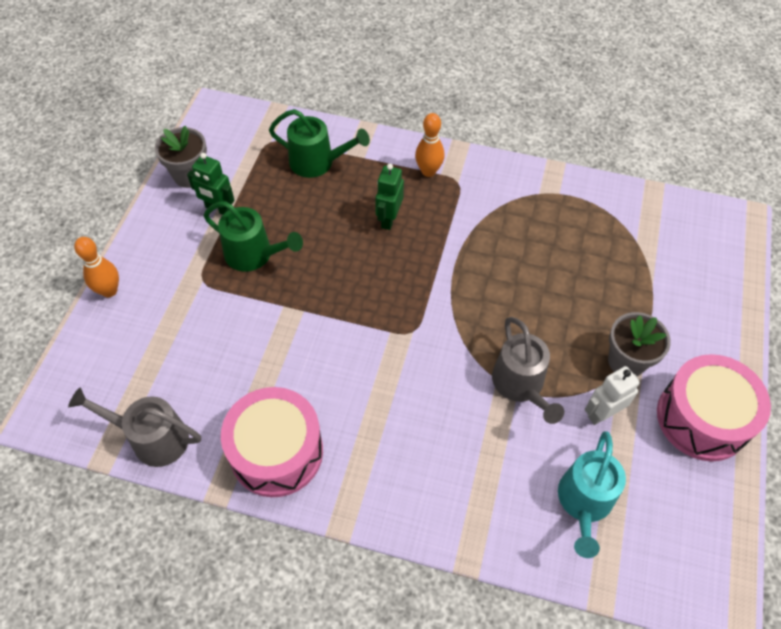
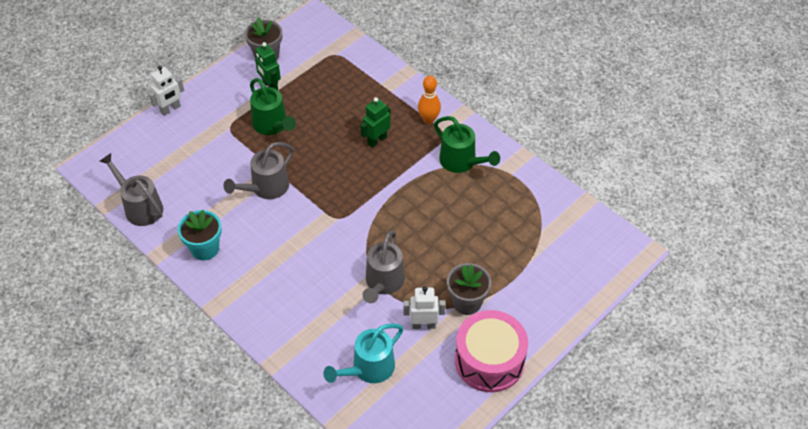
camera: 30 degrees right, 5 degrees down
(109, 290) = (170, 109): orange bowling pin -> white robot
(276, 452) = (205, 248): pink drum -> turquoise flower pot
(300, 336) = (265, 188): none -> grey watering can
(318, 162) = (356, 82): green watering can -> green watering can (462, 162)

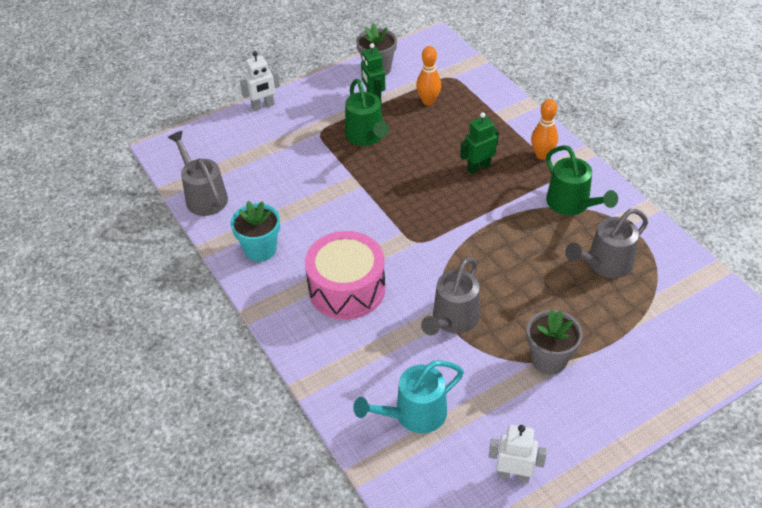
camera: 15 degrees right, 5 degrees down
(265, 188) = (343, 198): grey watering can -> grey watering can (604, 264)
(320, 82) = (428, 101): none -> orange bowling pin
(423, 325) = (491, 376): white robot -> white robot (513, 475)
(489, 360) = (564, 433): pink drum -> pink drum (347, 289)

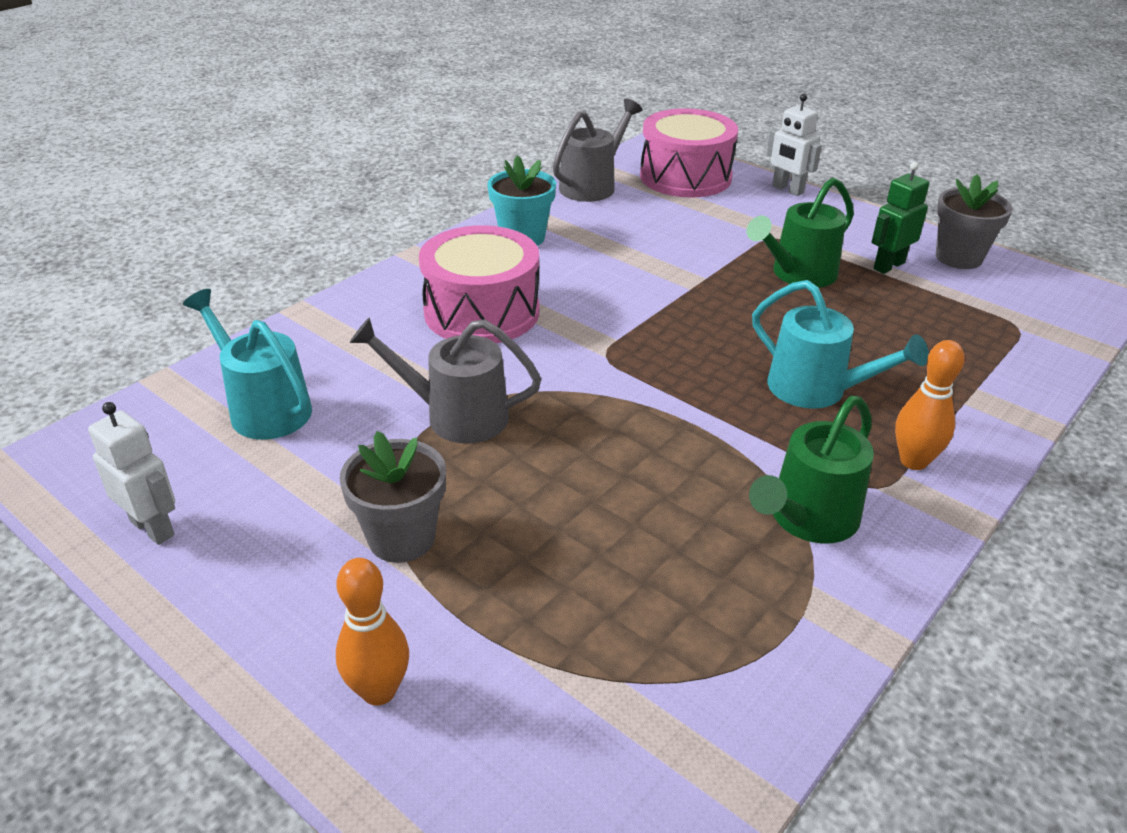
camera: 70 degrees right, 10 degrees down
(217, 146) = (685, 177): none -> pink drum
(428, 101) = (932, 315): orange bowling pin -> orange bowling pin (379, 691)
(478, 167) = (817, 390): green robot -> turquoise watering can
(513, 475) = (153, 528): white robot -> white robot turned 45 degrees counterclockwise
(604, 264) = (670, 587): grey watering can -> none

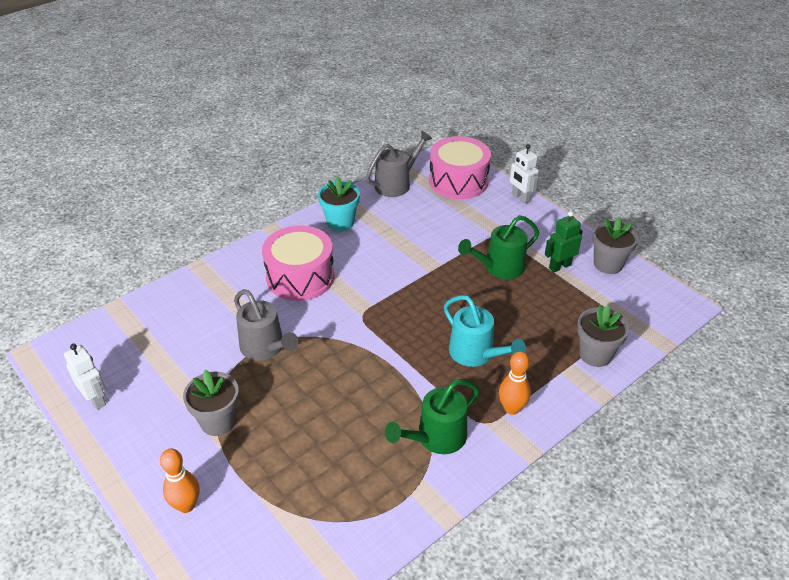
camera: 10 degrees right, 5 degrees up
(263, 408) = (165, 331): turquoise watering can -> none
(455, 416) = (266, 348): grey watering can -> grey watering can turned 150 degrees counterclockwise
(1005, 373) = (595, 354): none -> grey flower pot

